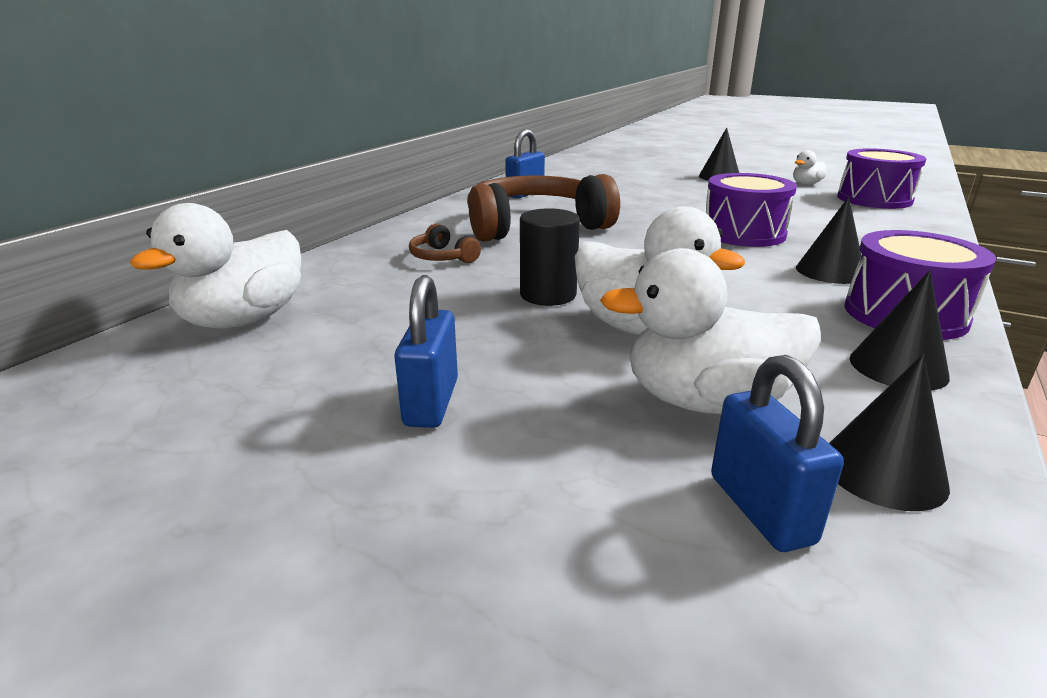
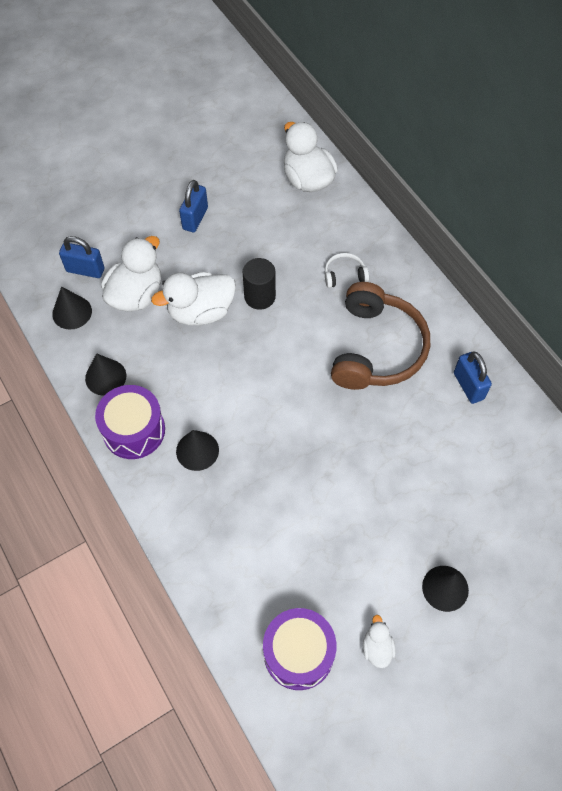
camera: 120 degrees right, 35 degrees up
(431, 402) = (195, 218): blue padlock -> blue padlock turned 75 degrees clockwise
(442, 257) = (344, 275): brown headphones -> white headphones
(743, 233) = (284, 462): purple drum -> none

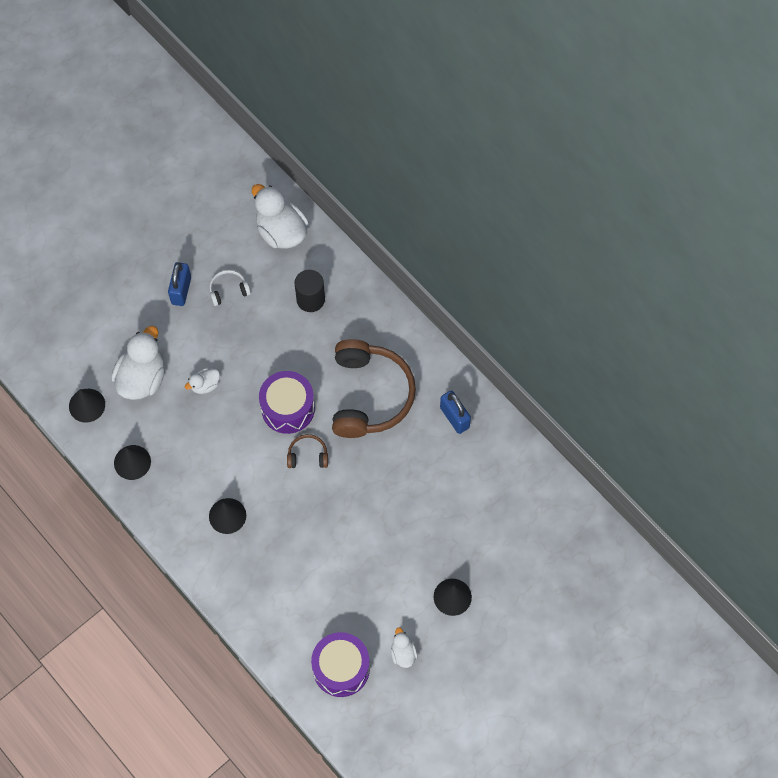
camera: 10 degrees left, 5 degrees up
(85, 270) = (89, 361): blue padlock -> none
(134, 430) = (168, 507): purple drum -> purple drum (288, 408)
(201, 311) = (205, 385): white duck -> white duck, size x0.49
(260, 296) = (256, 361): black cylinder -> black cylinder (310, 299)
(298, 400) = (307, 455): none -> brown headphones
(344, 275) = (331, 327): white headphones -> white headphones (228, 290)

